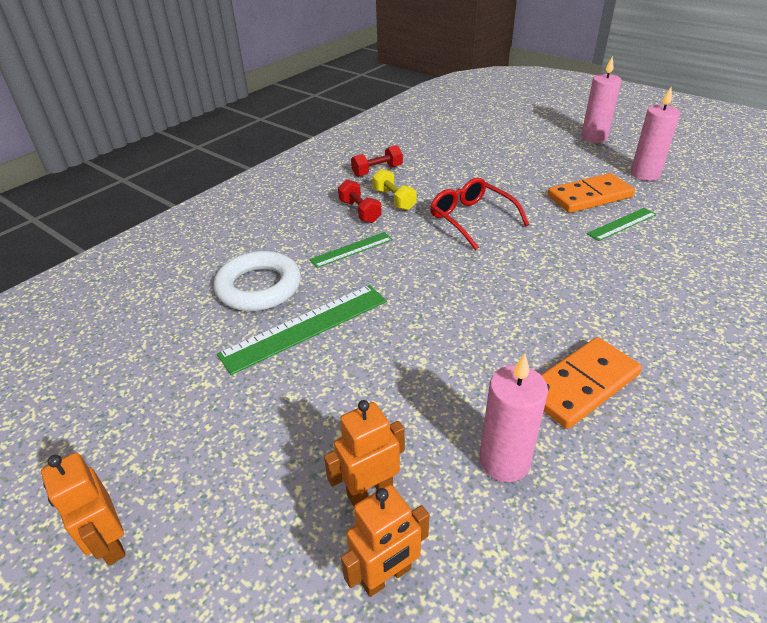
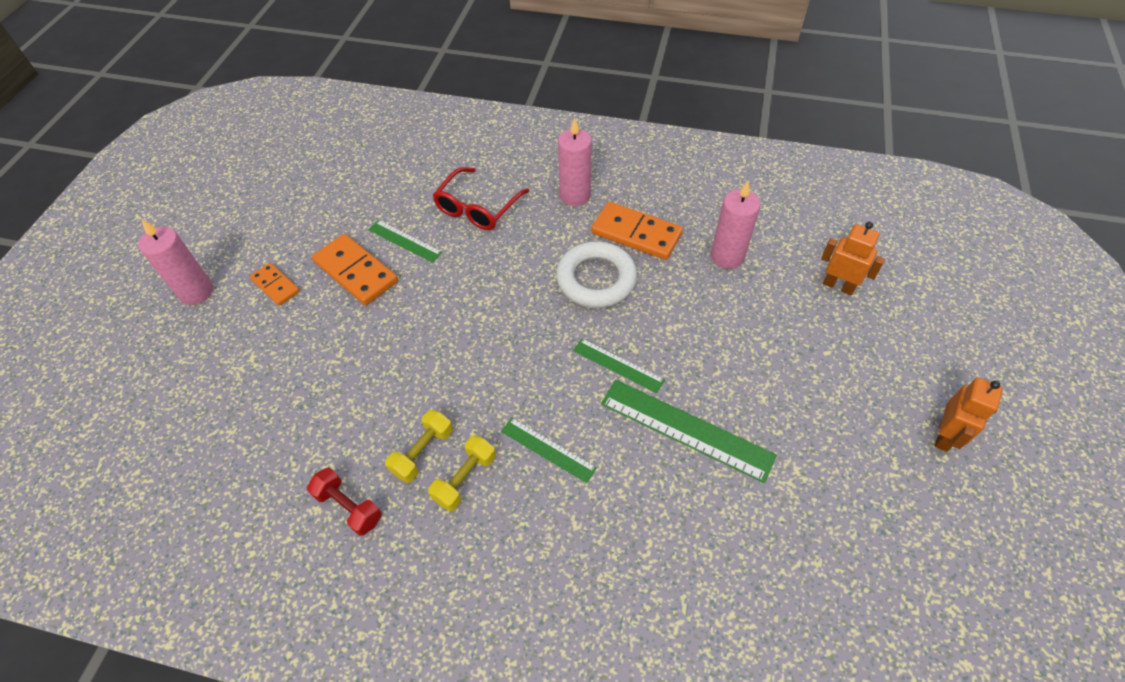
camera: 115 degrees left, 15 degrees up
(259, 287) = (657, 507): white ring -> white ring (596, 279)
(359, 211) = (465, 479): red dumbbell -> yellow dumbbell
(369, 490) = (798, 314): orange robot -> none
(401, 309) = (618, 365): none -> green ruler
(472, 219) = (440, 358): red glasses -> red glasses (478, 207)
(588, 164) = (275, 285): none -> orange domino
(645, 174) = (291, 236): pink candle -> pink candle (575, 196)

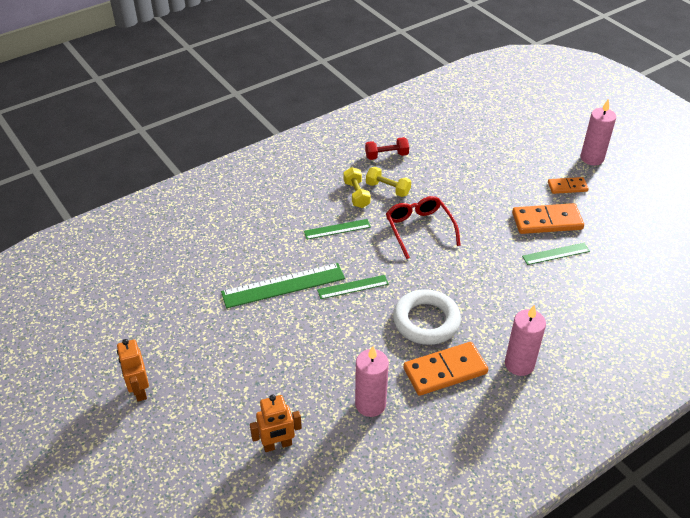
camera: 130 degrees right, 10 degrees down
(423, 452) = (388, 189): yellow dumbbell -> yellow dumbbell turned 45 degrees counterclockwise
(478, 207) = (557, 305): red glasses -> red glasses (419, 229)

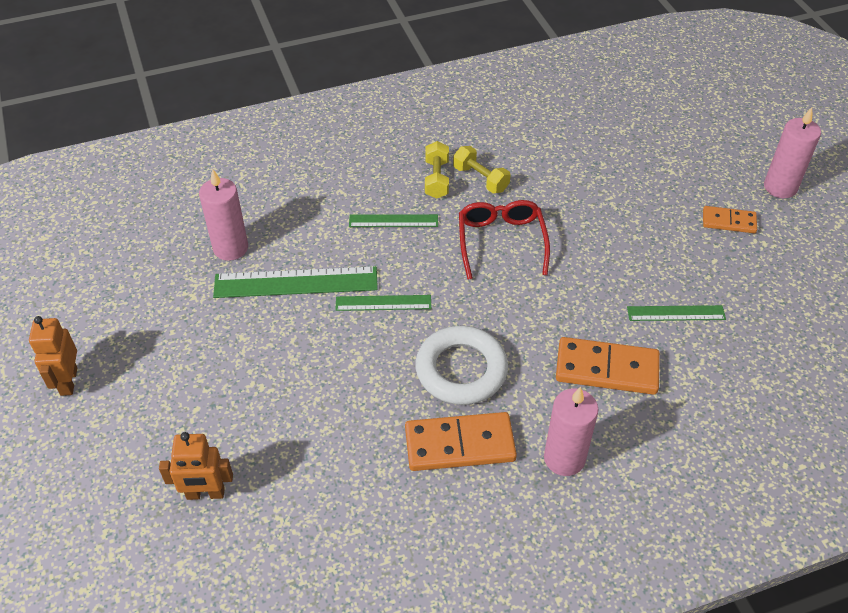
camera: 15 degrees right, 5 degrees up
(370, 404) = (344, 467): pink candle -> pink candle (230, 248)
(386, 156) = (496, 133): red dumbbell -> none
(547, 221) = (681, 264): orange domino -> orange domino (607, 369)

